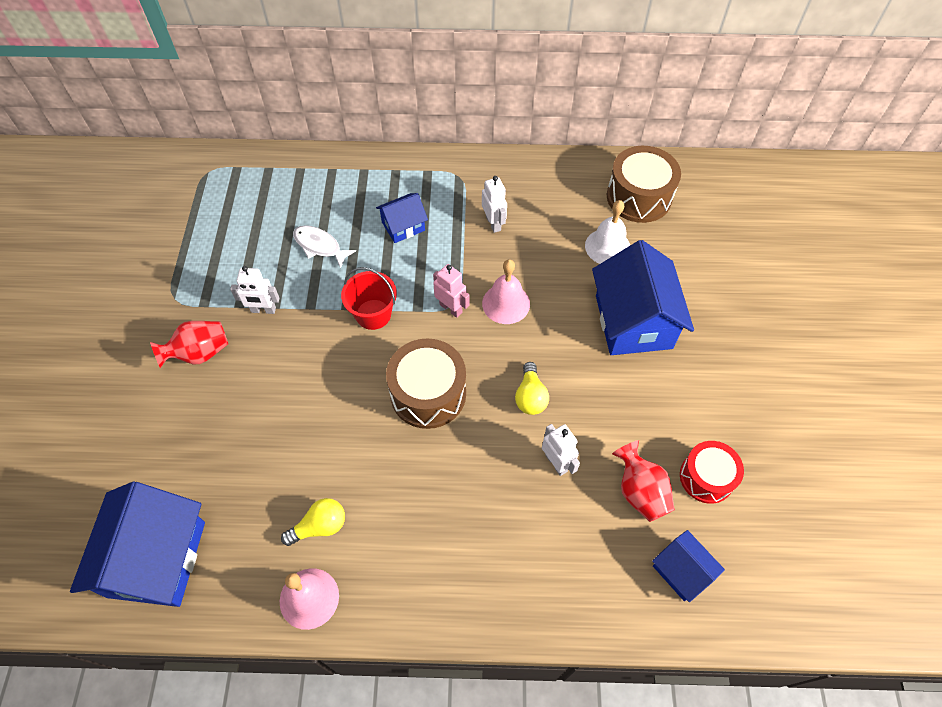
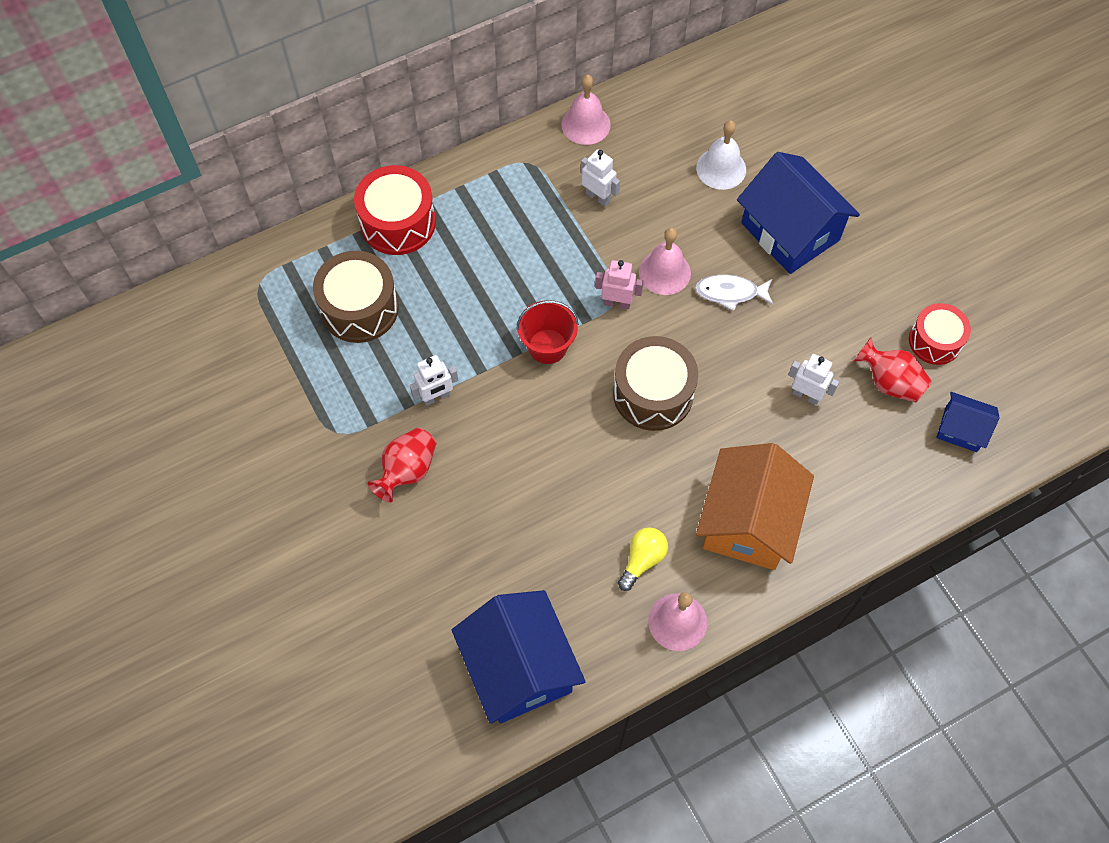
camera: 30 degrees left, 5 degrees up
(320, 246) = (442, 305): white fish -> white fish (730, 292)
(333, 175) = (398, 222): none -> red drum
(403, 226) = (511, 243): blue house -> none
(431, 545) = (748, 521): none -> orange house
(522, 168) = (586, 124): none -> pink bell
(530, 396) = (745, 348): yellow light bulb -> none
(639, 197) = (717, 102): brown drum -> brown drum (359, 308)

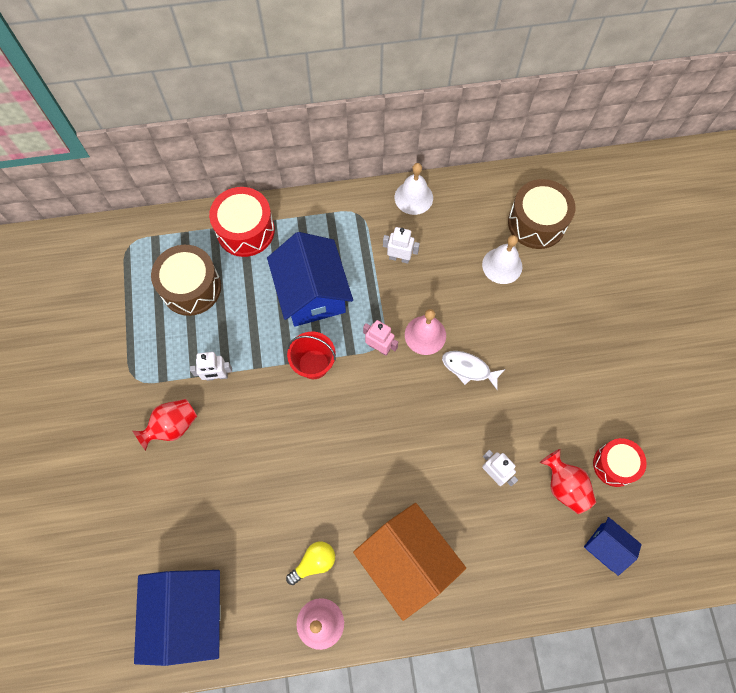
camera: 20 degrees right, 5 degrees up
(586, 124) = (413, 197): pink bell -> white bell
(598, 197) = (399, 258): white robot -> white robot turned 45 degrees counterclockwise
(653, 394) = (376, 430): brown drum -> brown drum (536, 223)
(748, 521) = (407, 561): orange house -> orange house turned 75 degrees counterclockwise
(790, 232) = (535, 334): blue house -> blue house (312, 293)

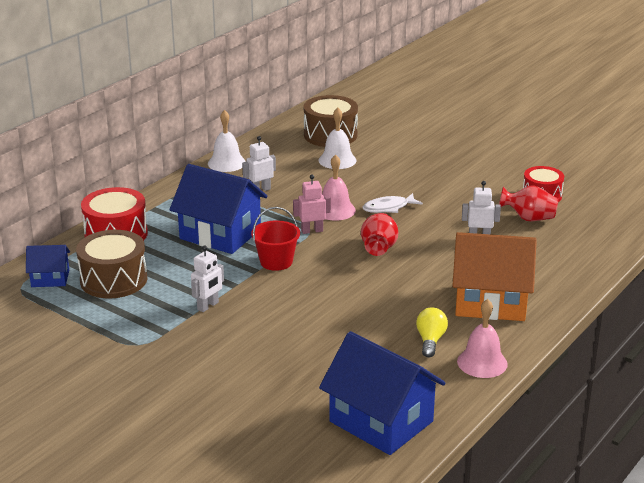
camera: 45 degrees left, 40 degrees down
(172, 426) = (211, 348): red vase -> red vase (379, 248)
(606, 547) = (593, 226): blue house -> blue house (50, 278)

